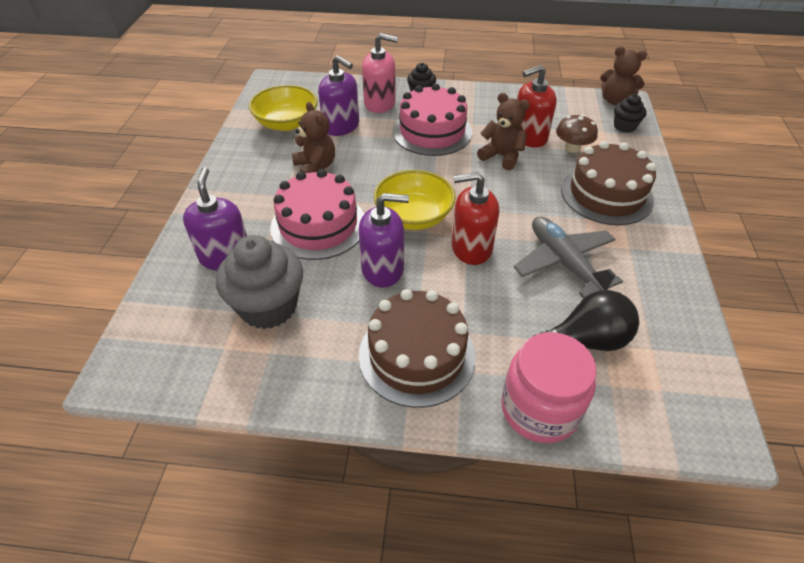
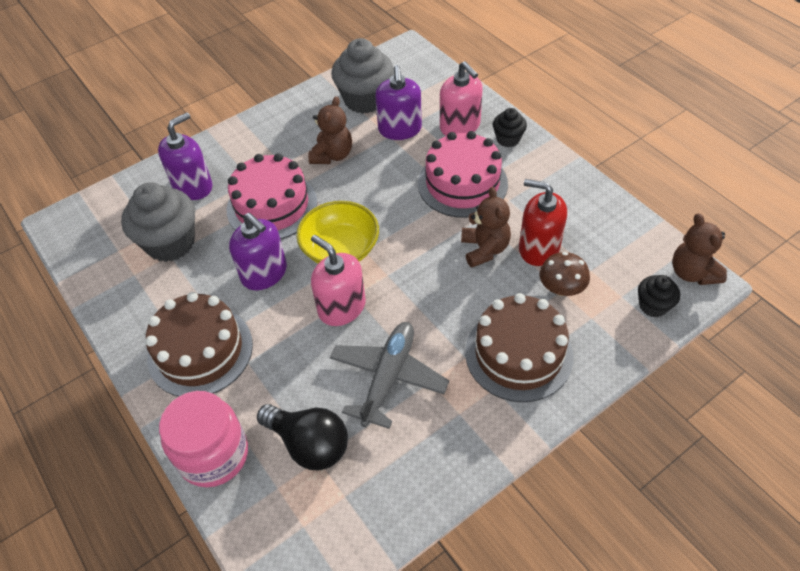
camera: 50 degrees right, 5 degrees up
(286, 123) = (365, 99): yellow bowl -> grey cupcake
(471, 248) = (342, 307): red soap dispenser -> pink soap dispenser

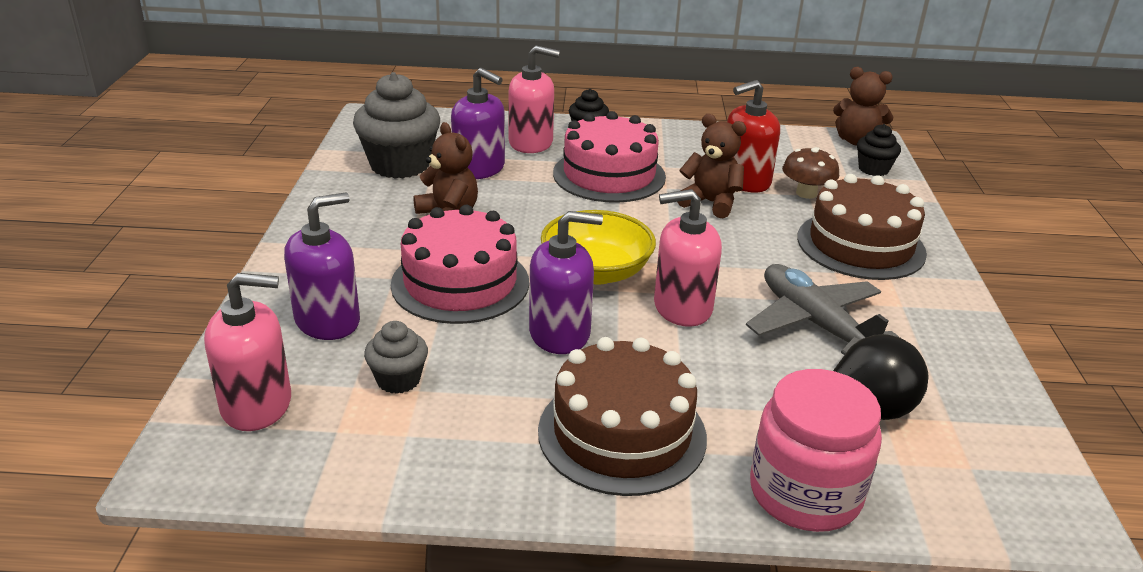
camera: 55 degrees left, 20 degrees down
(113, 213) = (257, 405): none -> pink soap dispenser
(170, 243) = (398, 380): grey cupcake -> grey cupcake, size x0.52
(193, 186) = (328, 321): purple soap dispenser -> purple soap dispenser turned 60 degrees clockwise

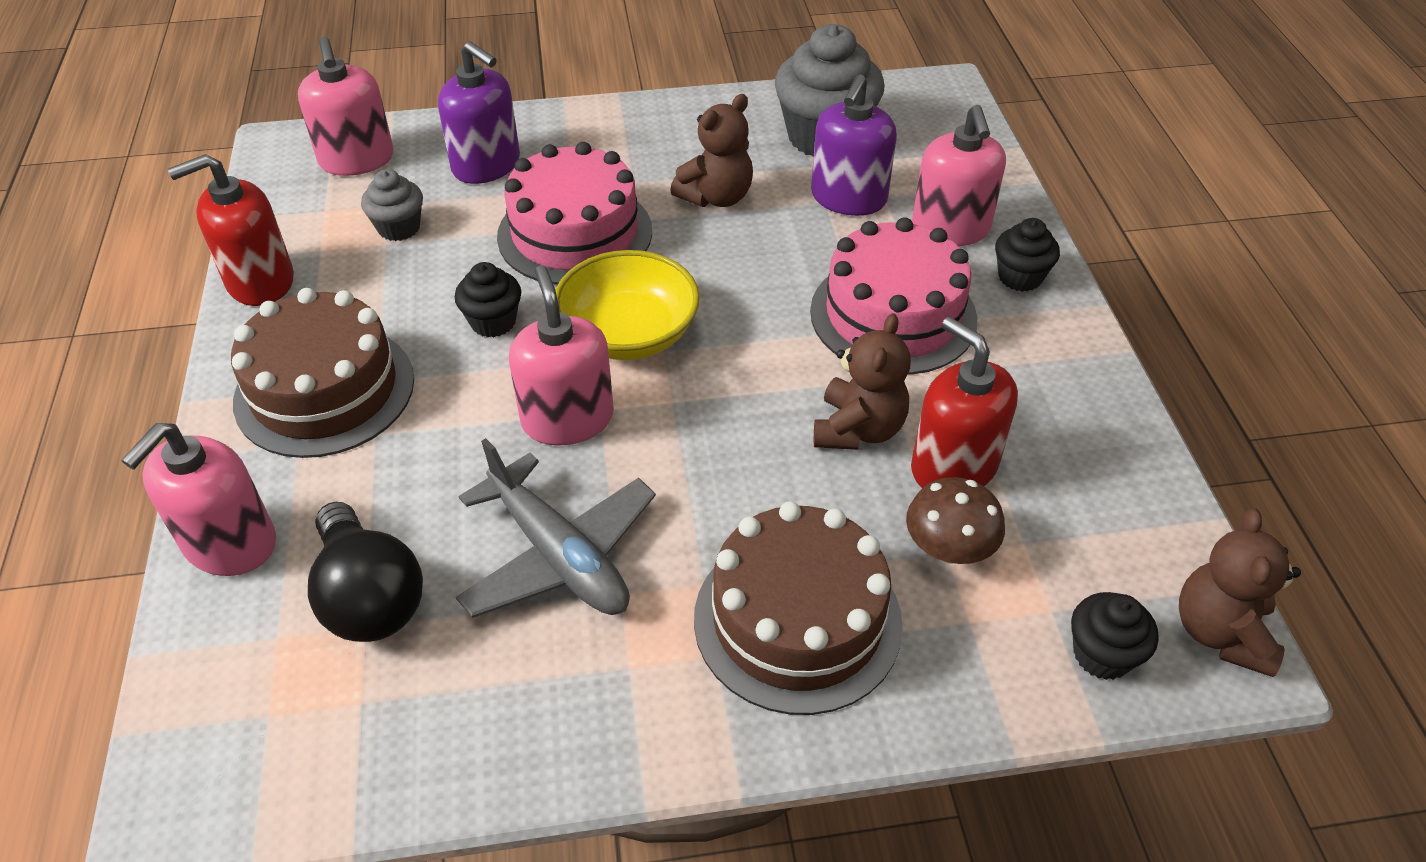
camera: 80 degrees right, 15 degrees up
(440, 480) = (260, 281): none -> red soap dispenser
(560, 333) = (493, 322): purple soap dispenser -> black cupcake
(805, 493) = (230, 543): pink jar -> pink soap dispenser
(814, 323) = (559, 555): grey plane -> grey plane turned 90 degrees clockwise

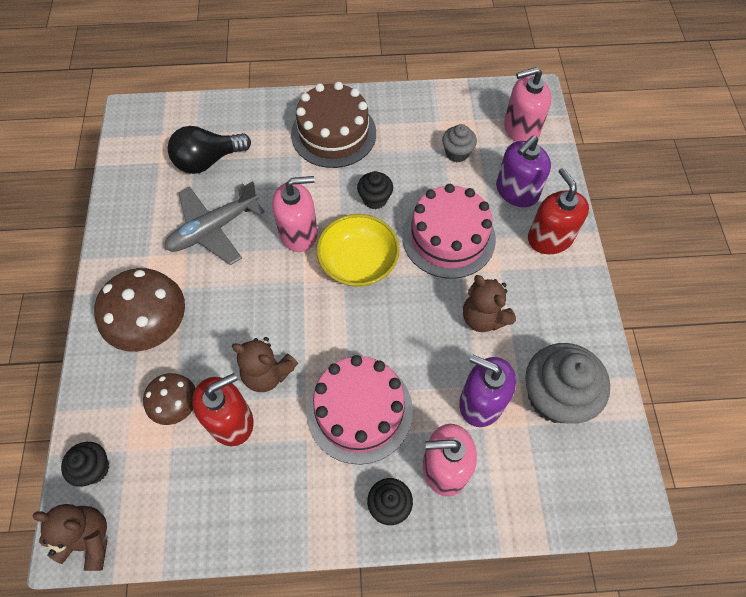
camera: 95 degrees right, 15 degrees up
(230, 543) = (247, 111): pink soap dispenser -> none
(260, 281) = (415, 99): red soap dispenser -> red soap dispenser (550, 238)
(797, 620) = (153, 326): brown cake -> brown mushroom

